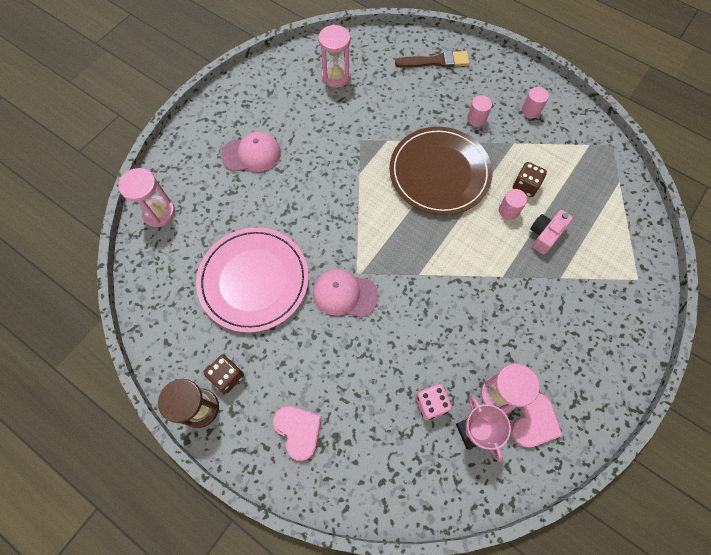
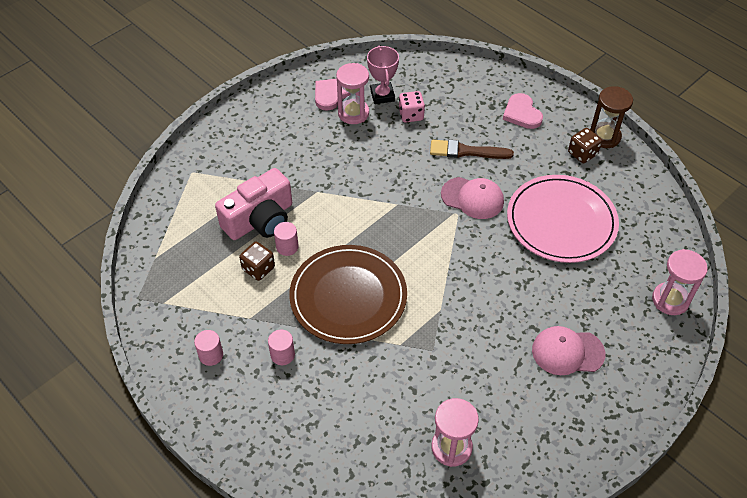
camera: 170 degrees left, 15 degrees down
(435, 61) = (307, 449): brown brush -> brown brush (466, 151)
(545, 235) = (260, 219): pink camera -> pink camera, size x1.72

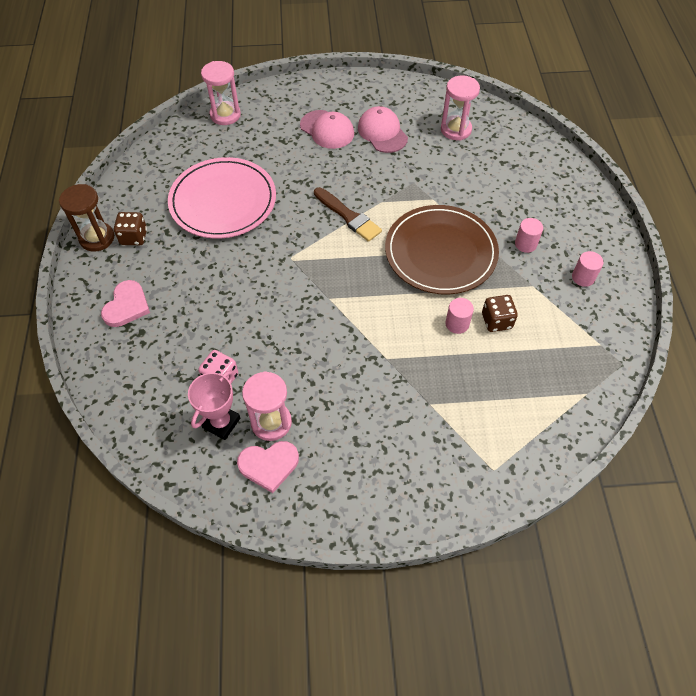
camera: 140 degrees left, 5 degrees up
(260, 219) = (462, 366): pink camera -> none
(466, 151) = (218, 304): brown brush -> brown brush (348, 216)
(472, 198) = (264, 261): pink cap -> pink cap (382, 132)

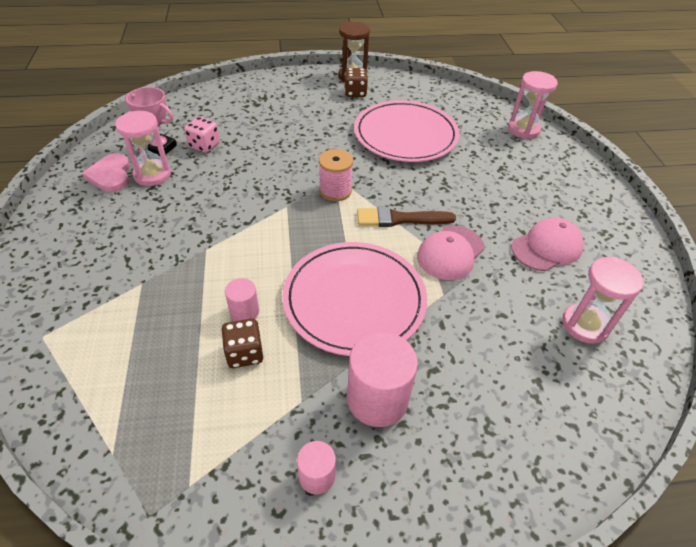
camera: 85 degrees right, 10 degrees down
(127, 306) = (283, 95): pink heart -> none
(307, 260) = (335, 190): none -> pink spool
(327, 130) = (531, 200): pink cap -> pink cap (450, 253)
(348, 216) = (400, 219): brown brush -> brown brush turned 45 degrees clockwise
(440, 252) = (354, 300): brown plate -> pink plate
(525, 244) = (377, 399): pink cylinder -> pink cylinder, size x1.87

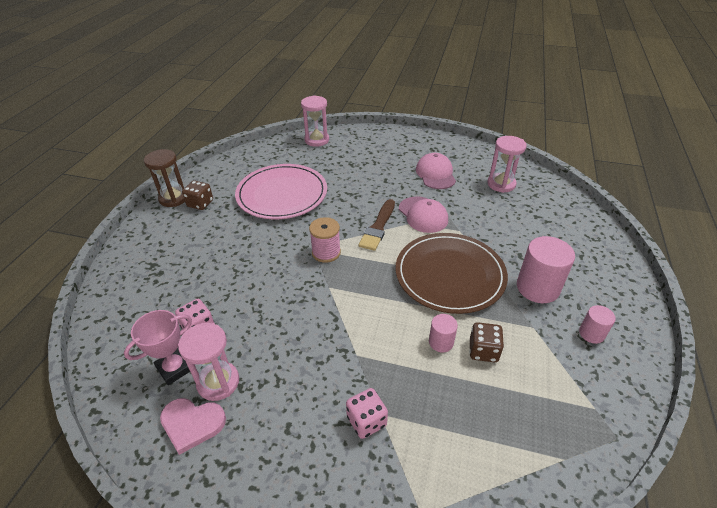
camera: 65 degrees left, 5 degrees down
(132, 275) = (366, 421): none -> pink dice
(354, 300) = (450, 275): pink plate -> brown plate

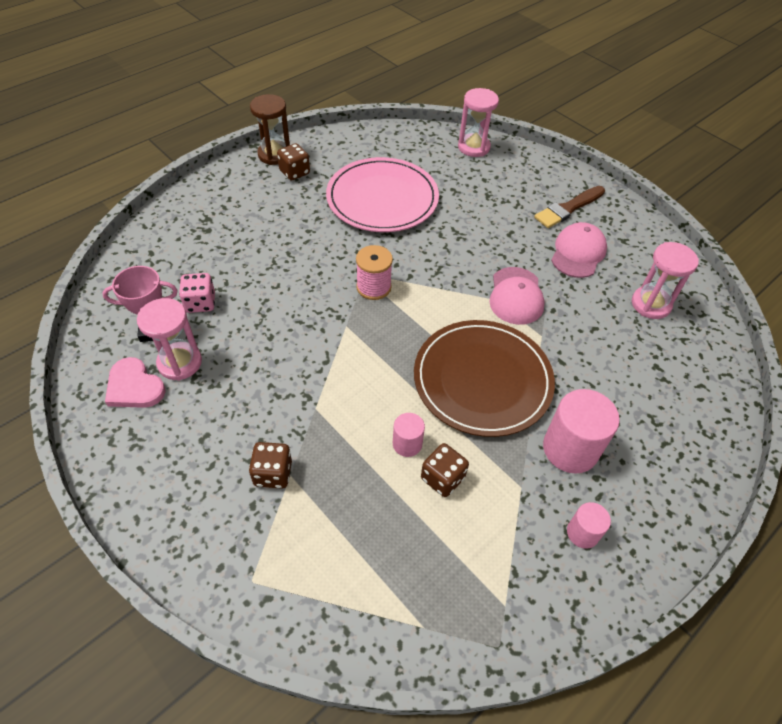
camera: 30 degrees right, 10 degrees up
(366, 421) = (273, 473): pink dice -> brown dice
(378, 227) = (452, 286): brown brush -> brown brush (568, 208)

